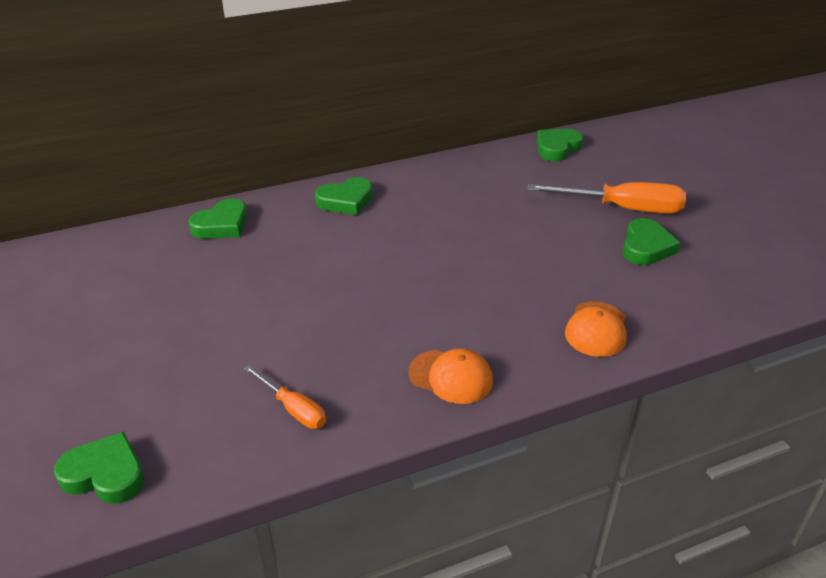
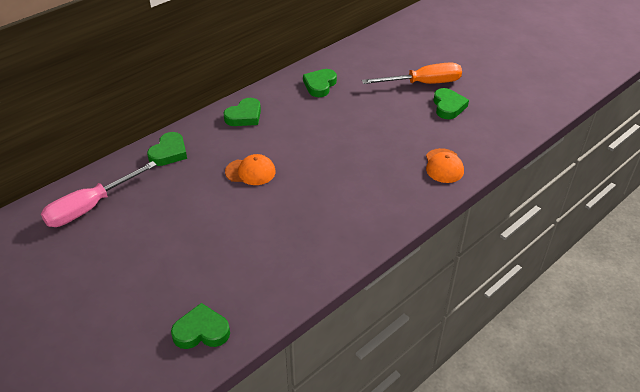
camera: 20 degrees left, 5 degrees up
(83, 269) = (90, 207): none -> pink screwdriver
(293, 409) = (293, 260): orange screwdriver -> none
(451, 376) = (375, 216): orange cap -> orange cap (250, 172)
(557, 148) = (363, 48): green heart -> green heart (320, 85)

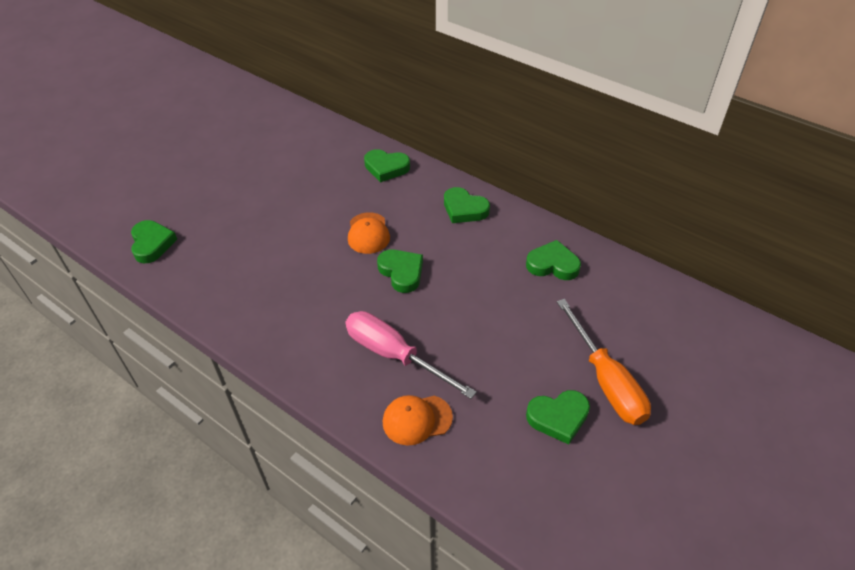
camera: 80 degrees right, 5 degrees up
(90, 207) = (300, 140): pink screwdriver -> pink screwdriver (394, 355)
(303, 157) = (401, 272): none -> green heart

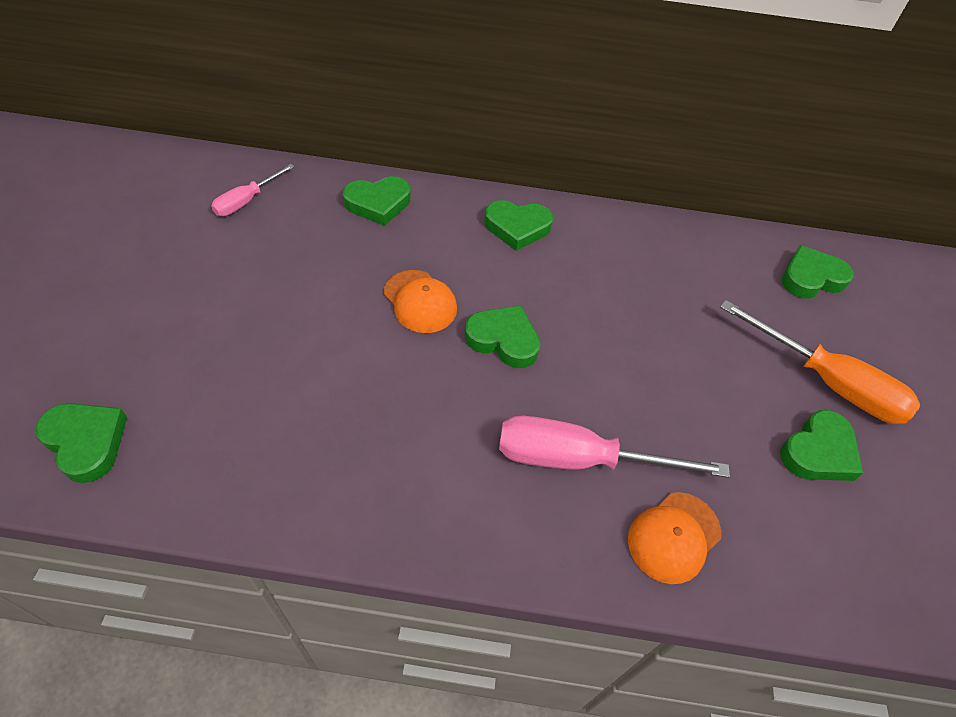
camera: 35 degrees left, 5 degrees up
(311, 144) = (247, 201): none -> pink screwdriver
(553, 265) = (667, 263): green heart -> green heart (811, 278)

